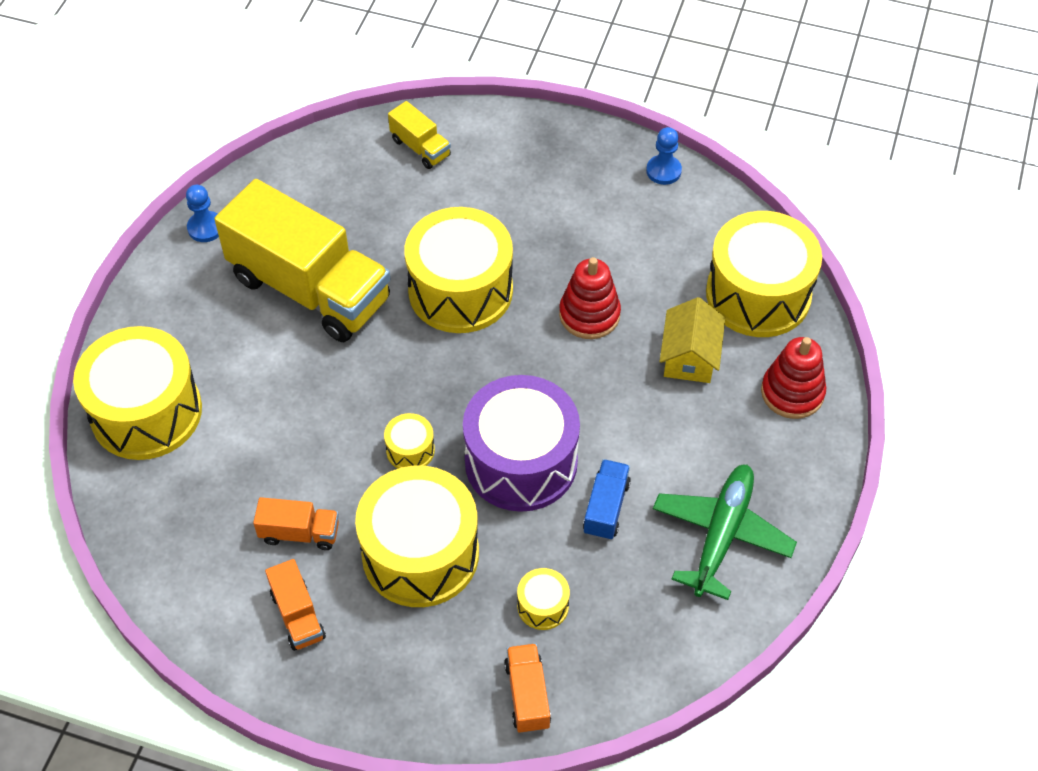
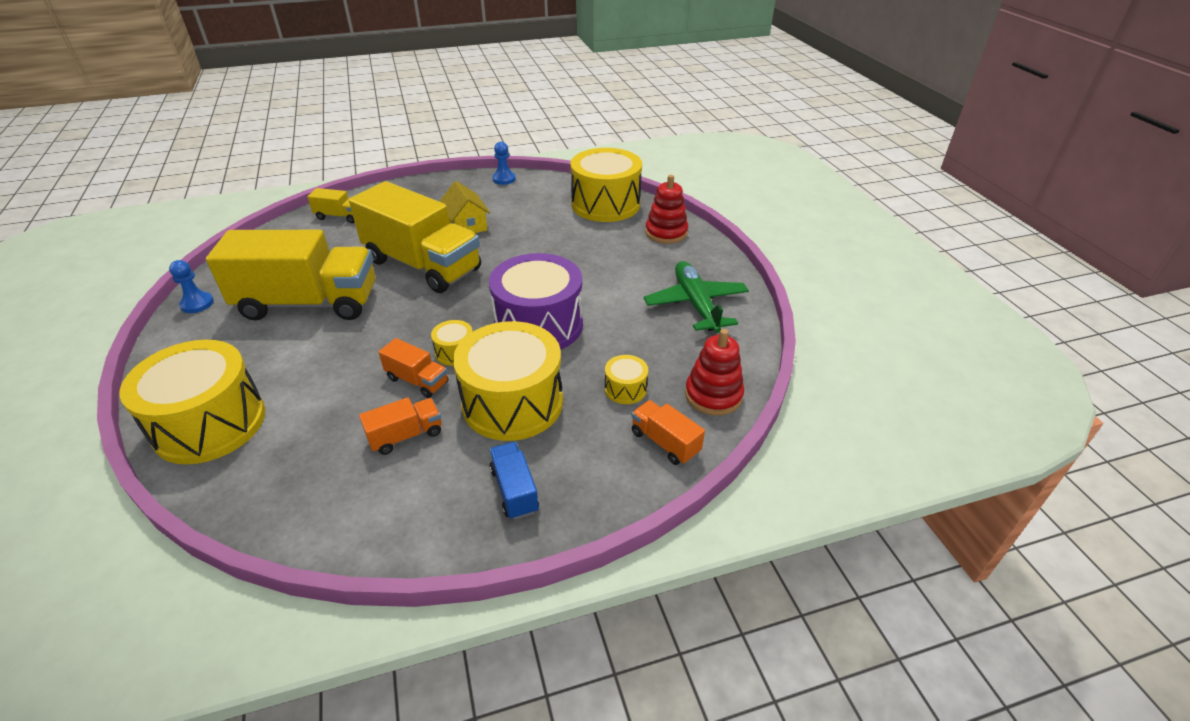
camera: 35 degrees left, 15 degrees down
(298, 615) = (445, 487): orange truck -> orange truck (417, 380)
(460, 290) = (422, 265): yellow drum -> yellow truck
(589, 315) = (517, 245): red stacking toy -> red stacking toy (713, 395)
(606, 508) = (615, 323): blue truck -> blue truck (514, 490)
(689, 356) = (594, 240): yellow house -> yellow house (466, 225)

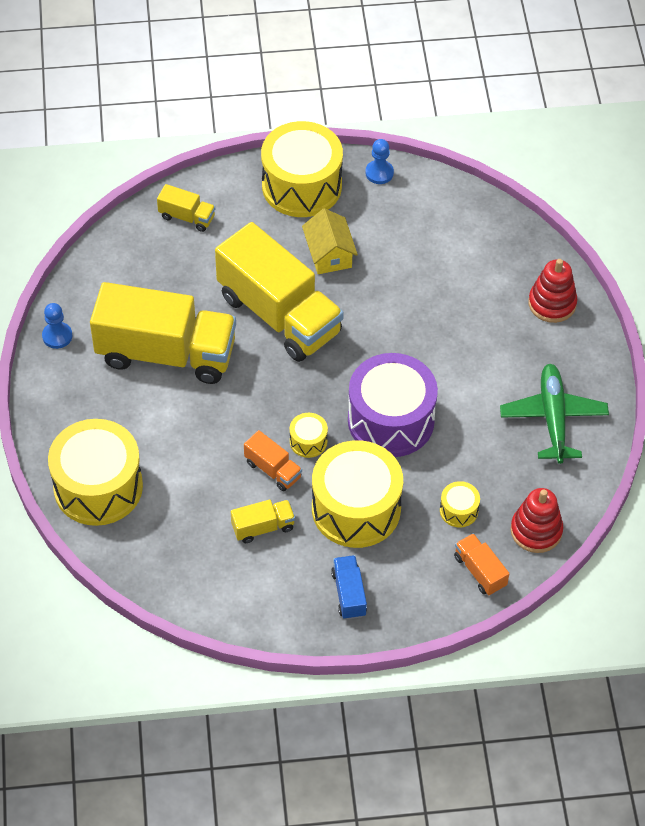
camera: 10 degrees right, 15 degrees up
(406, 436) = (263, 527): orange truck -> yellow truck
(605, 204) = (494, 241): yellow drum -> yellow drum (301, 186)

